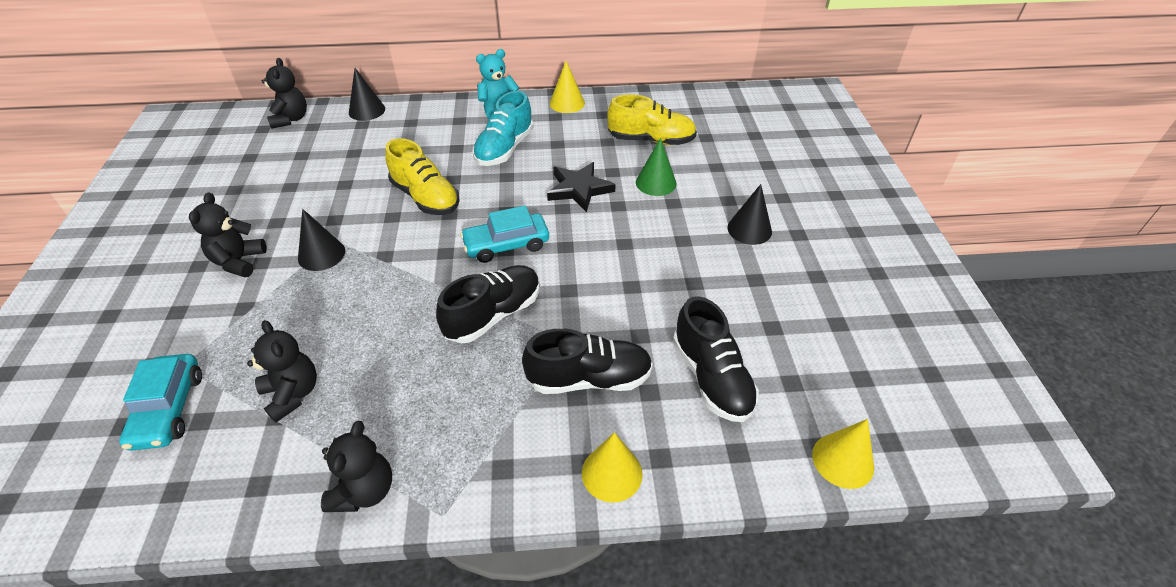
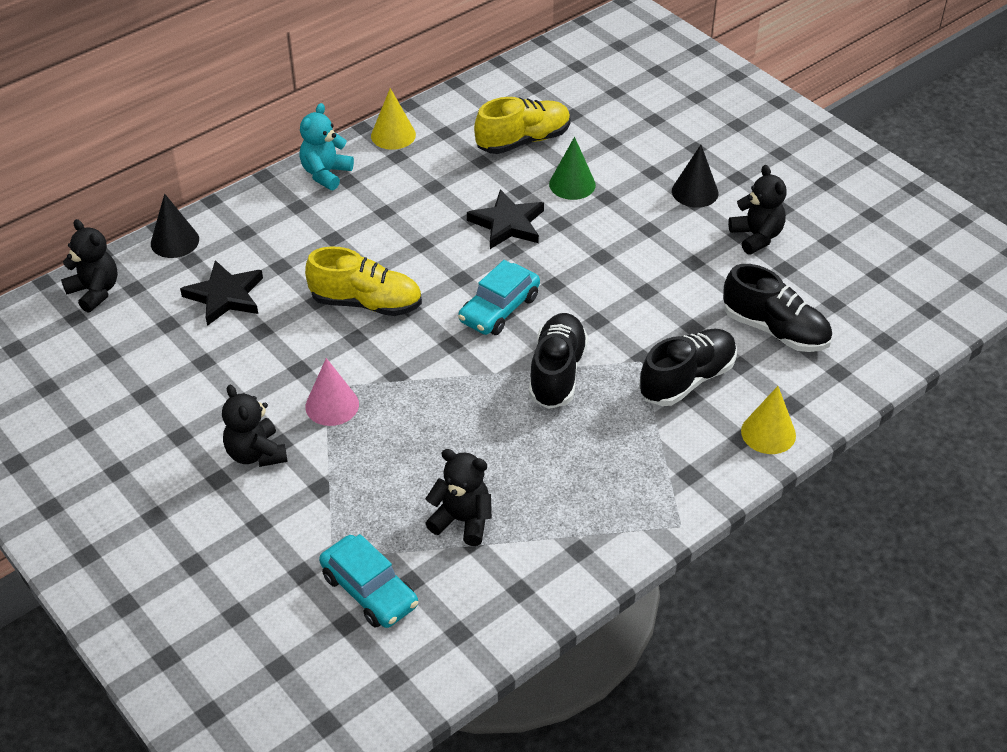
camera: 35 degrees left, 0 degrees up
(321, 254) = (332, 405): black cone -> pink cone
(352, 153) = (225, 296): none -> black star
(364, 491) = (606, 545): black teddy bear -> black teddy bear (756, 237)
(504, 149) = (386, 216): turquoise shoe -> none
(843, 460) = (909, 339): yellow cone -> none

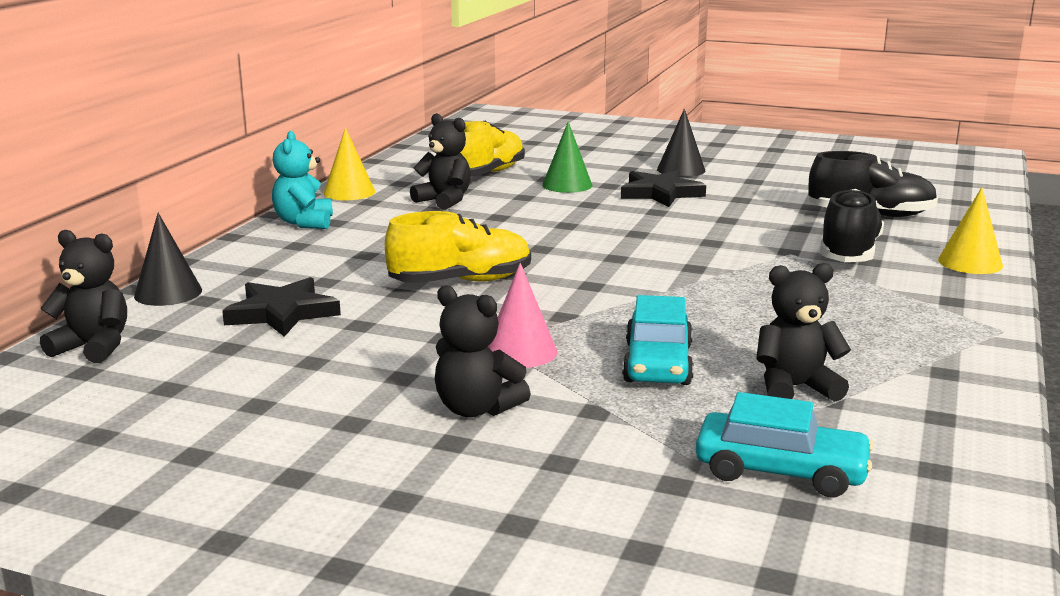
camera: 30 degrees left, 25 degrees down
(499, 309) = (608, 256): turquoise car -> turquoise car (658, 363)
(507, 224) = (539, 213): black star -> black star (660, 193)
(557, 373) = (726, 276): black shoe -> none
(756, 237) = (770, 179): black teddy bear -> black teddy bear (444, 201)

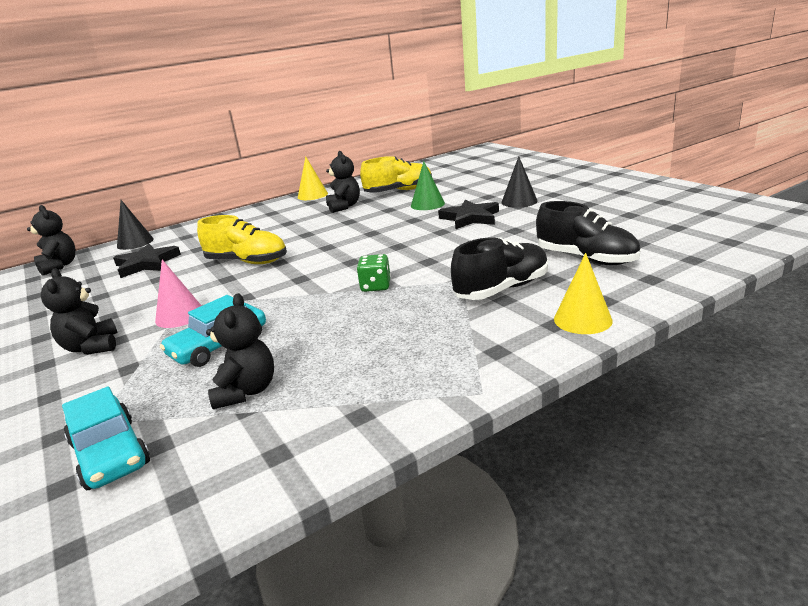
camera: 40 degrees right, 5 degrees up
(304, 223) = (258, 211): turquoise teddy bear -> none
(708, 275) = (375, 286): none -> green dice
(795, 388) = (246, 391): black teddy bear -> black teddy bear turned 60 degrees clockwise

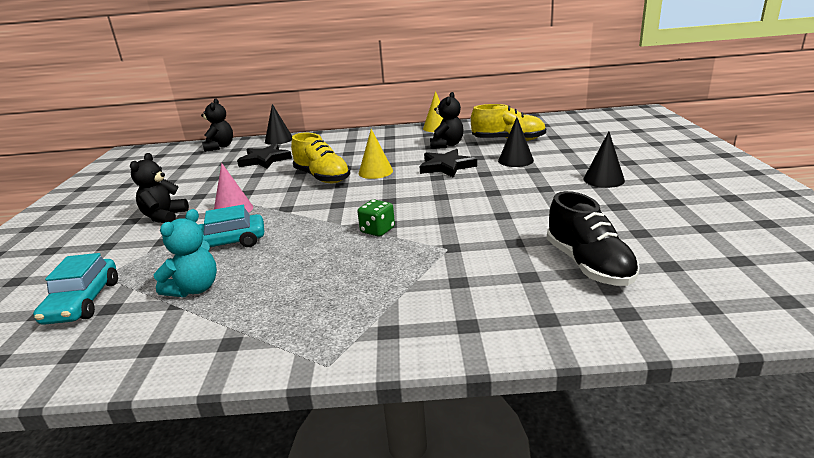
camera: 30 degrees right, 0 degrees up
(246, 391) = (195, 289): black teddy bear -> turquoise teddy bear
(427, 204) = (515, 160): green cone -> black cone
(470, 218) = (535, 185): black star -> black star (446, 166)
(502, 289) = (469, 270): black shoe -> none
(582, 319) = (498, 331): yellow cone -> yellow cone (375, 172)

